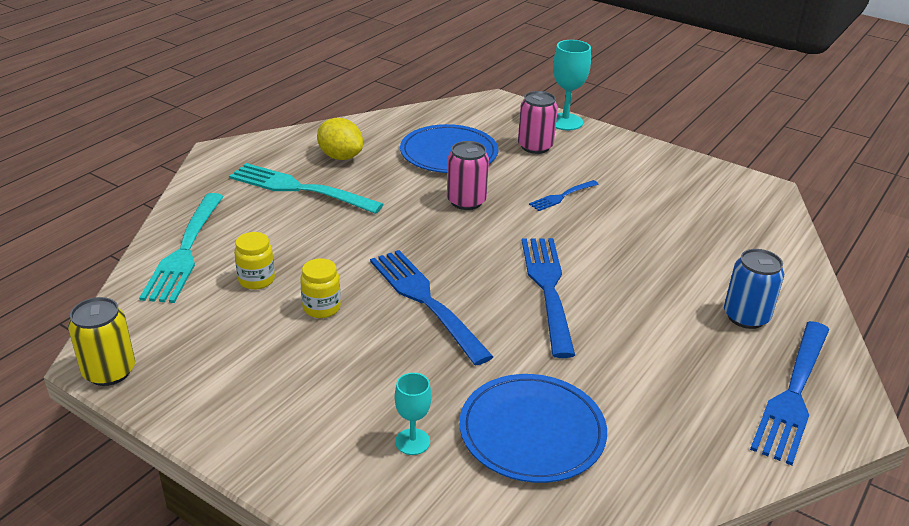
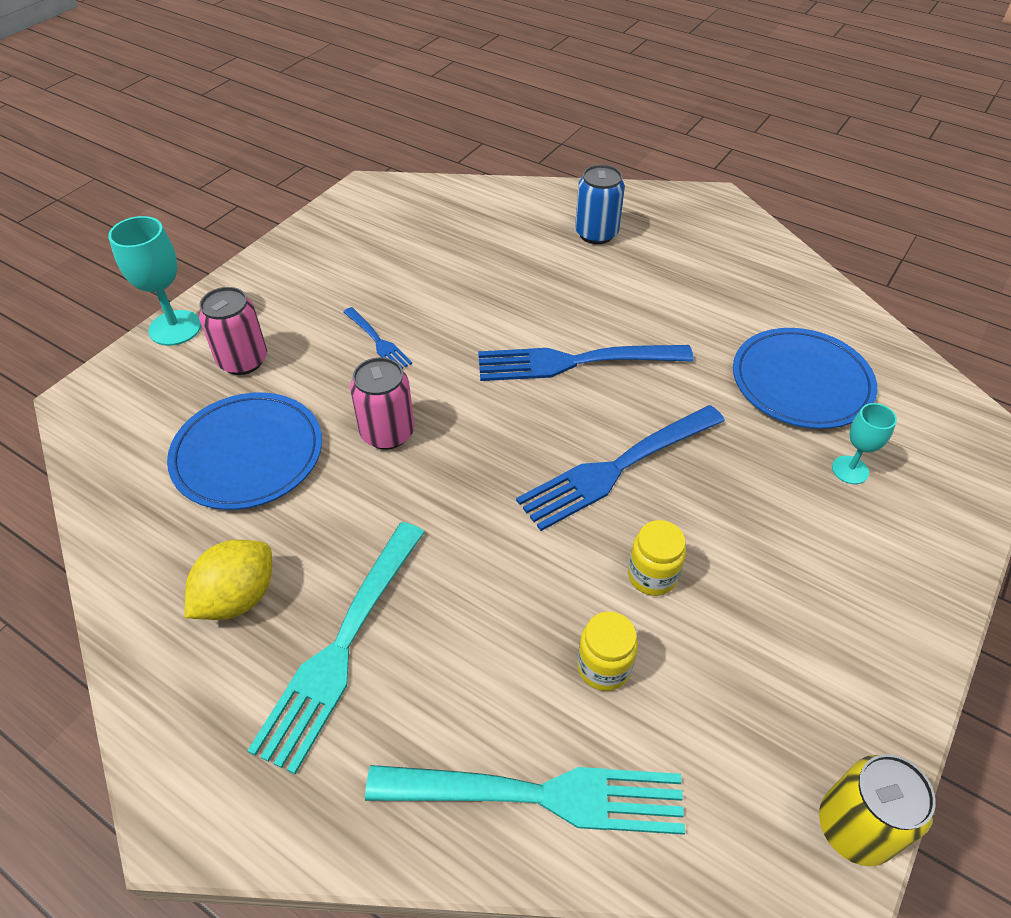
camera: 90 degrees left, 15 degrees up
(793, 393) = (695, 224): blue fork -> none

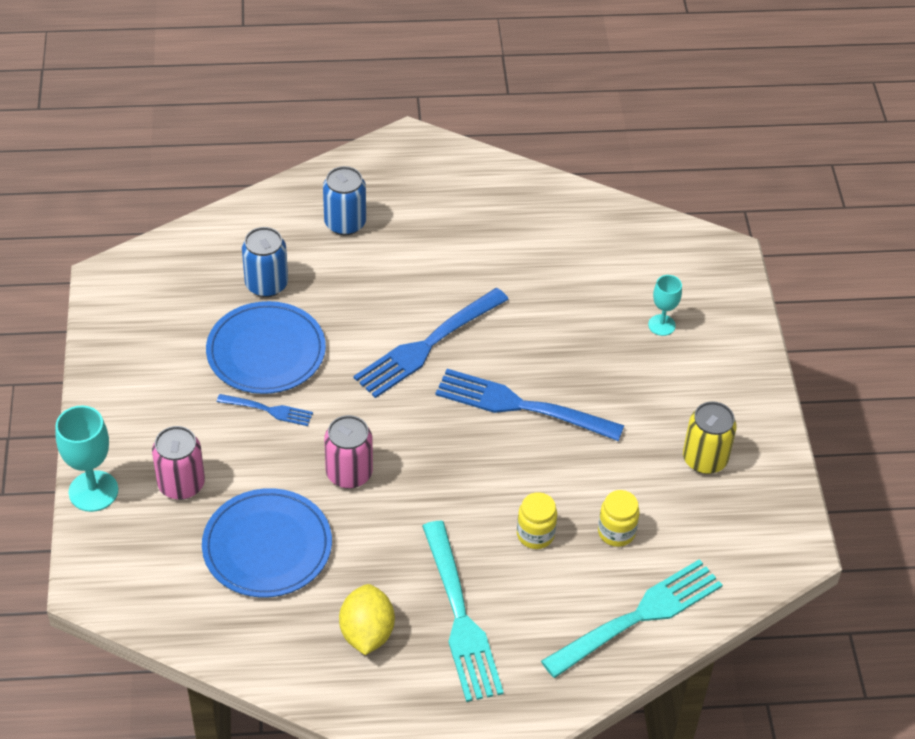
camera: 40 degrees left, 0 degrees up
(482, 247) = (266, 284): none -> blue can
(618, 467) = (523, 406): blue fork -> blue fork turned 90 degrees clockwise
(652, 575) = (600, 464): yellow jar -> yellow jar (535, 534)
(801, 382) = (588, 276): blue plate -> blue plate (266, 351)
(854, 827) = (796, 530): yellow can -> yellow can (704, 459)

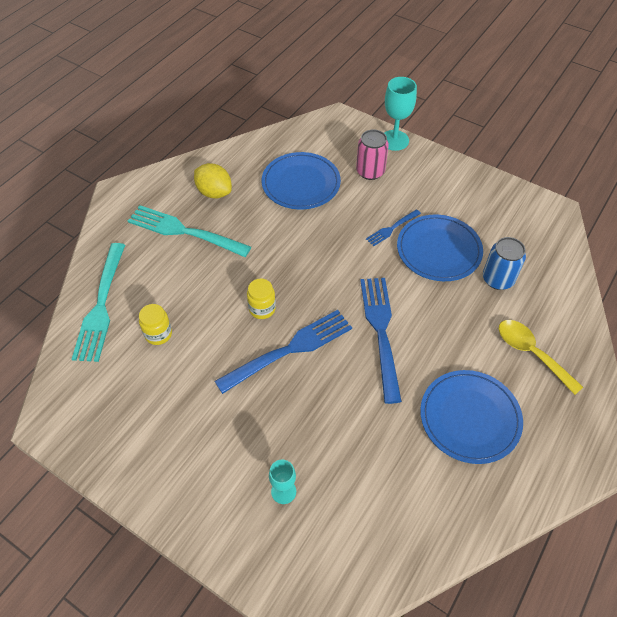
camera: 130 degrees right, 5 degrees up
(345, 223) = (531, 353): blue can -> yellow spoon
(349, 473) = (316, 238): pink can -> none
(462, 237) = (470, 418): none -> blue plate
(535, 534) = (197, 294): yellow jar -> yellow jar (262, 309)
(704, 459) = (156, 424): yellow can -> none

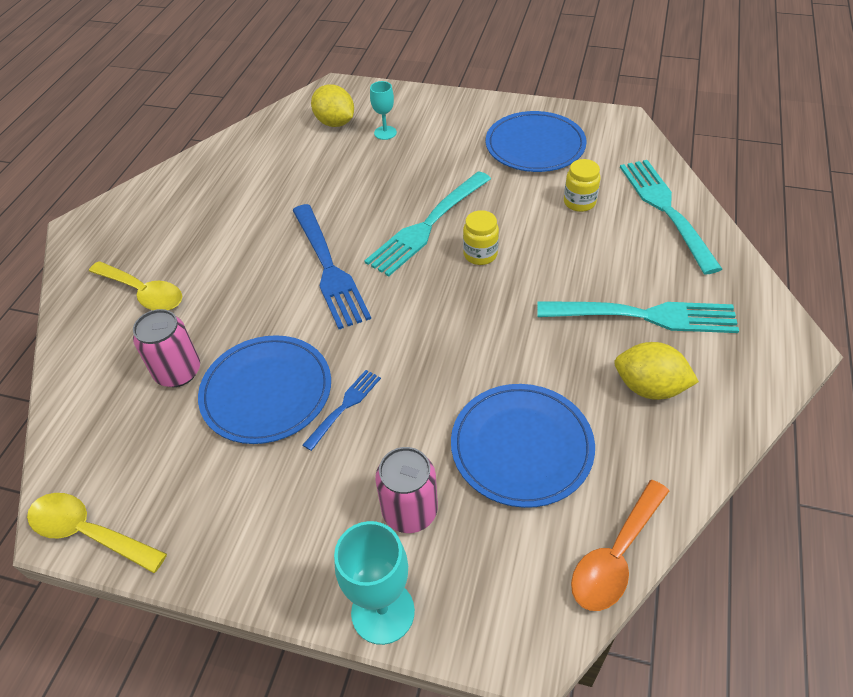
camera: 165 degrees right, 5 degrees down
(283, 133) = (615, 556): none -> orange spoon
(289, 350) = (428, 225): blue fork -> turquoise fork
(332, 531) = (335, 123): none -> yellow lemon
(470, 418) = (219, 219): blue plate -> blue plate (535, 145)
(498, 279) = (178, 372): blue can -> pink can
(540, 203) = (88, 532): none -> yellow spoon

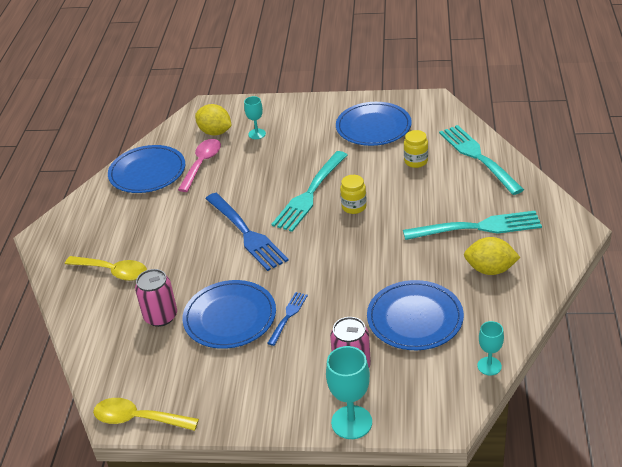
camera: 10 degrees left, 10 degrees down
(236, 162) = (147, 172): none -> blue plate
(305, 162) = (202, 164): none -> pink spoon
(615, 556) = (489, 366): orange spoon -> turquoise goblet

